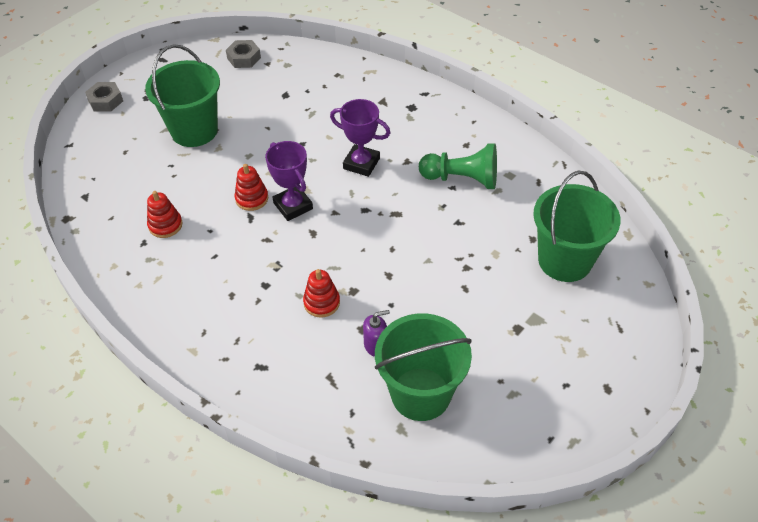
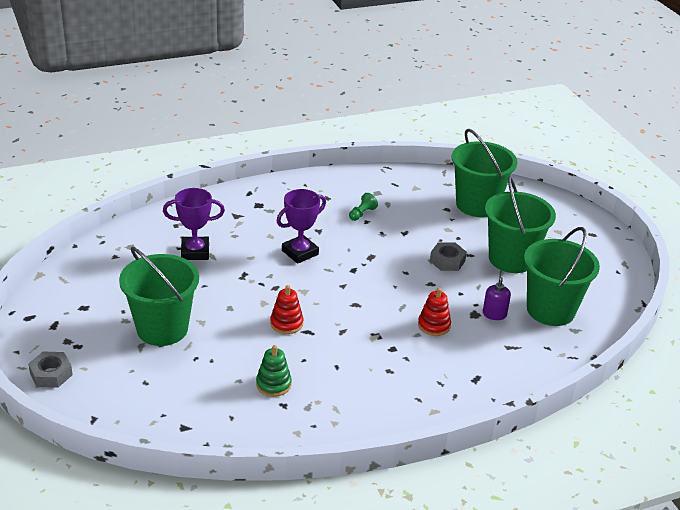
camera: 65 degrees left, 15 degrees down
(165, 225) = (273, 384): red stacking toy -> green stacking toy
(244, 58) = (91, 267): grey nut -> grey nut (447, 261)
(293, 206) = (316, 304): purple trophy -> purple trophy (195, 252)
(462, 179) = (362, 213): green pawn -> green pawn, size x0.48
(487, 326) = (511, 259): none -> green bucket

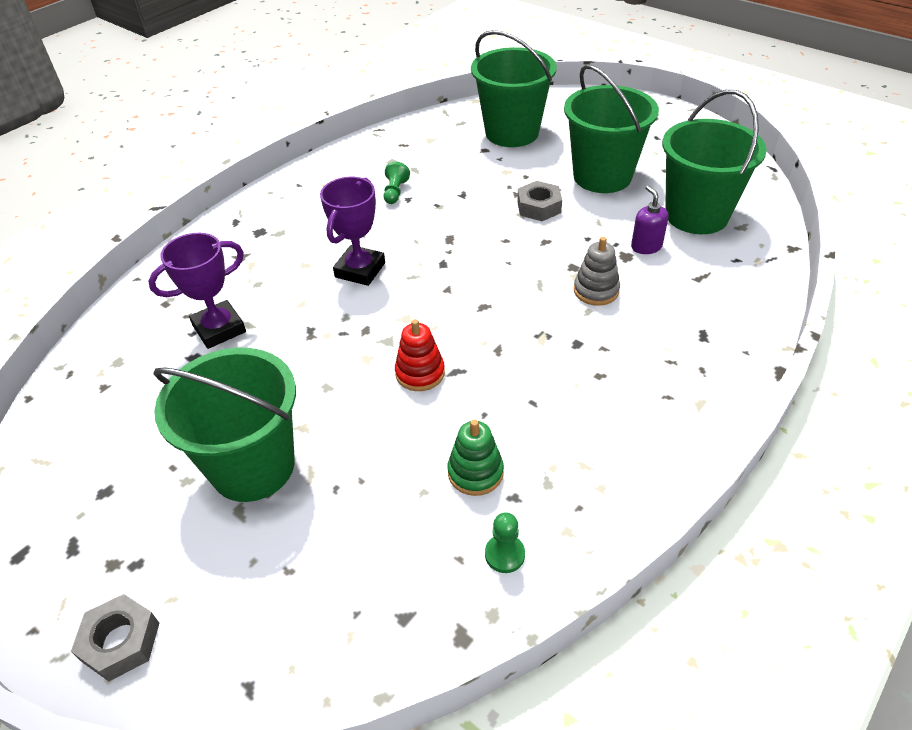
camera: 25 degrees left, 10 degrees up
(255, 426) = (504, 554): none -> green pawn
(434, 325) = (596, 290): red stacking toy -> grey stacking toy

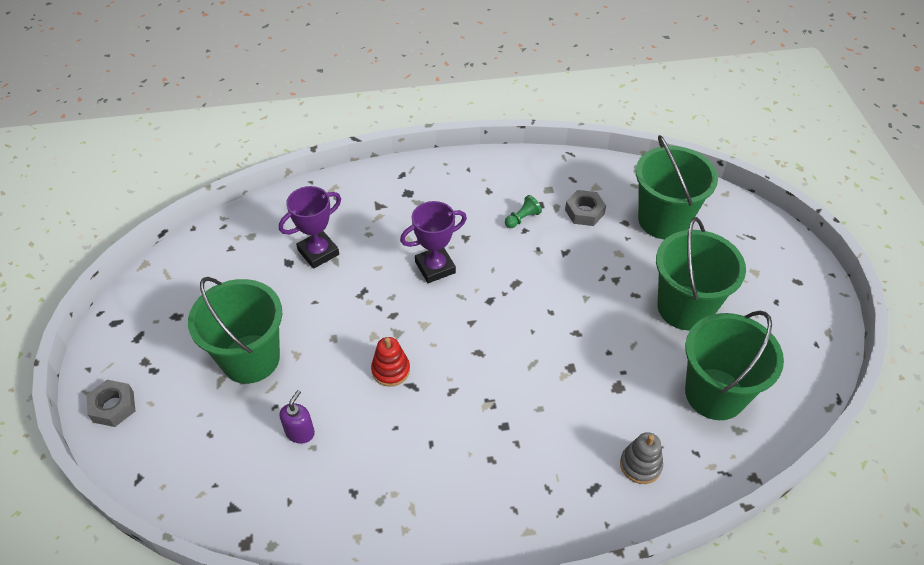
camera: 40 degrees right, 5 degrees up
(219, 329) = (318, 252): purple trophy -> purple trophy turned 45 degrees counterclockwise
(475, 472) = (350, 459): green stacking toy -> none
(504, 554) = (312, 520): green pawn -> none
(539, 207) = (605, 301): grey nut -> grey nut (584, 212)
(596, 290) = (563, 398): grey stacking toy -> grey stacking toy (640, 465)
(646, 246) = (642, 390): purple soap dispenser -> purple soap dispenser (300, 432)

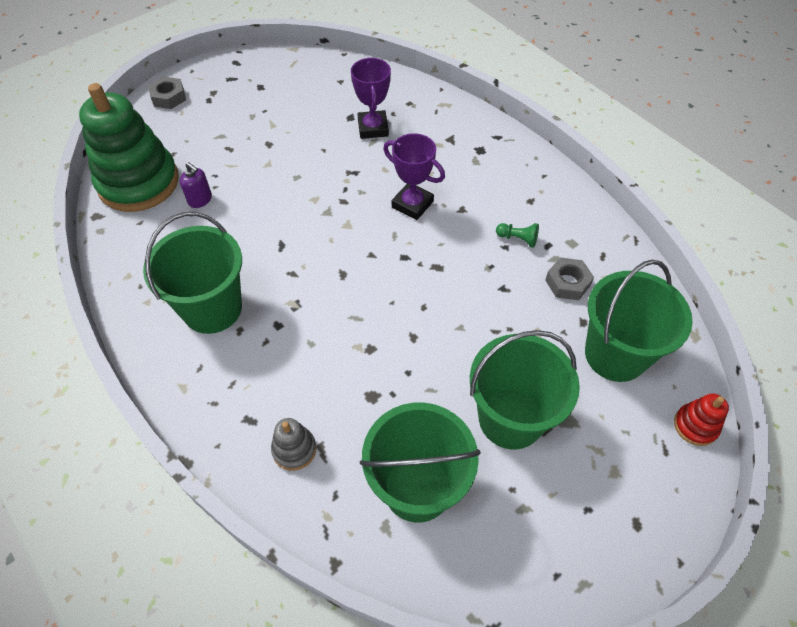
camera: 60 degrees right, 5 degrees up
(228, 483) = (139, 183): none -> green stacking toy
(250, 359) = (248, 142): green bucket -> green bucket (212, 308)
(300, 432) = (200, 200): purple soap dispenser -> purple soap dispenser turned 45 degrees clockwise
(318, 252) = (373, 128): purple trophy -> purple trophy turned 60 degrees clockwise
(391, 370) = (288, 225): red stacking toy -> red stacking toy (695, 426)

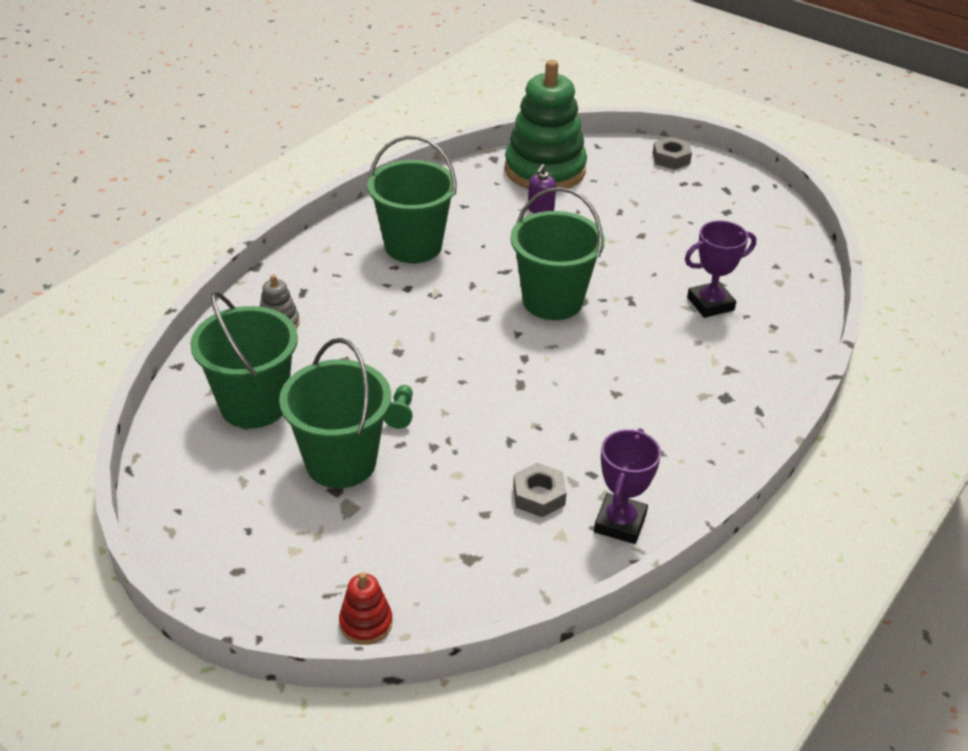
camera: 75 degrees right, 15 degrees down
(412, 204) = (604, 352): purple trophy -> purple trophy (620, 523)
(518, 239) = (590, 446): green pawn -> green pawn (400, 413)
(615, 354) = (446, 545): green bucket -> green bucket (552, 301)

